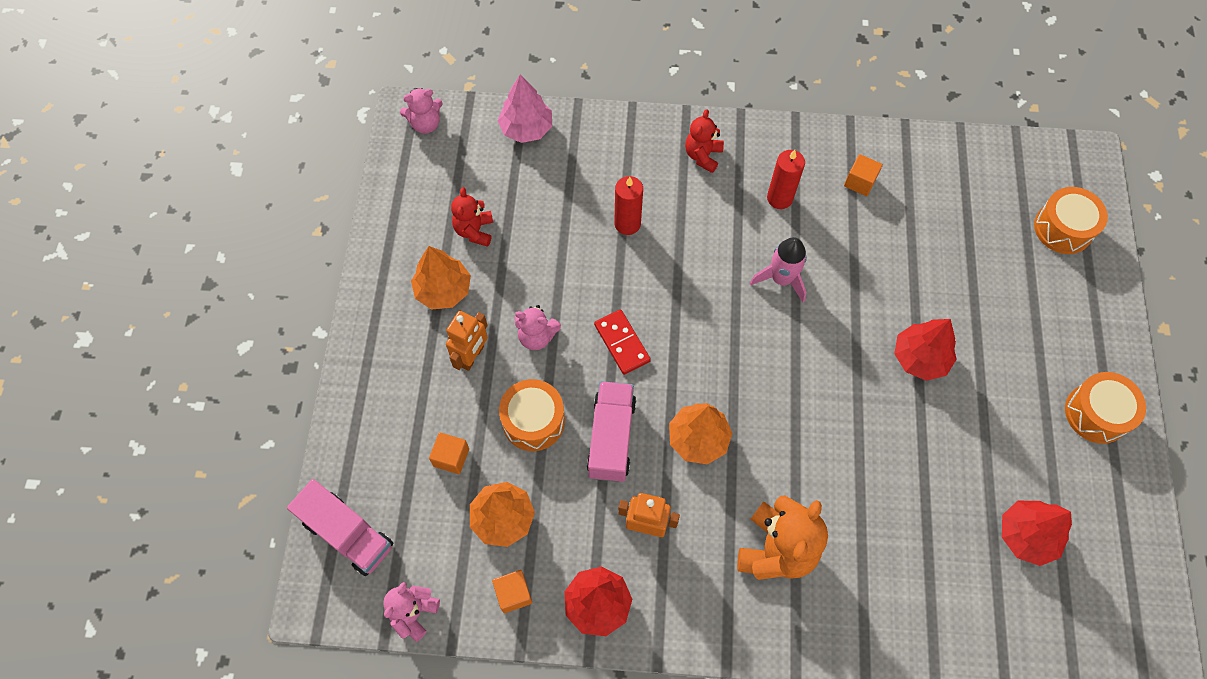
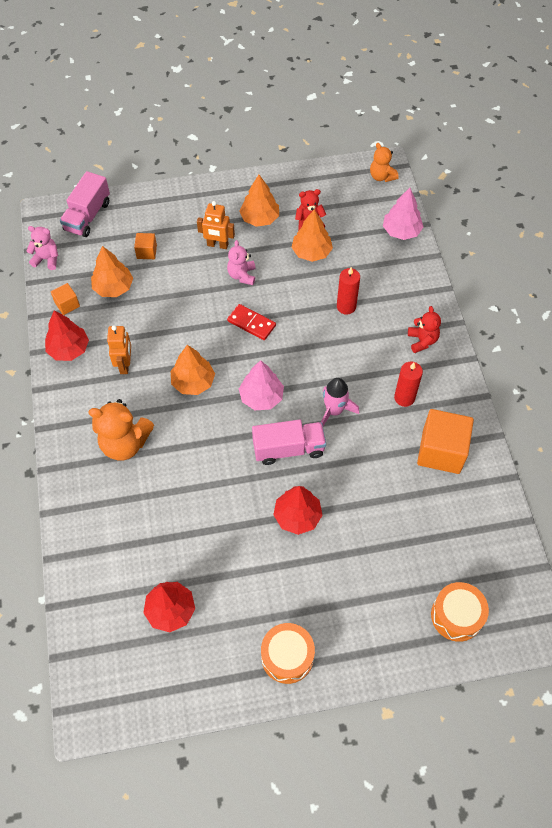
camera: 75 degrees right, 5 degrees down
(426, 124) = (381, 176): pink teddy bear -> orange teddy bear
(525, 241) = (311, 252): none -> orange tree
(533, 421) = (182, 287): orange drum -> none
(611, 438) = (181, 332): pink truck -> pink truck (288, 449)
(622, 343) = (251, 323): red domino -> red domino turned 75 degrees clockwise
(703, 156) = (422, 341): red teddy bear -> red teddy bear turned 75 degrees clockwise
(741, 358) = (261, 397): none -> pink tree
(860, 182) = (441, 451): orange cube -> orange cube, size x2.05

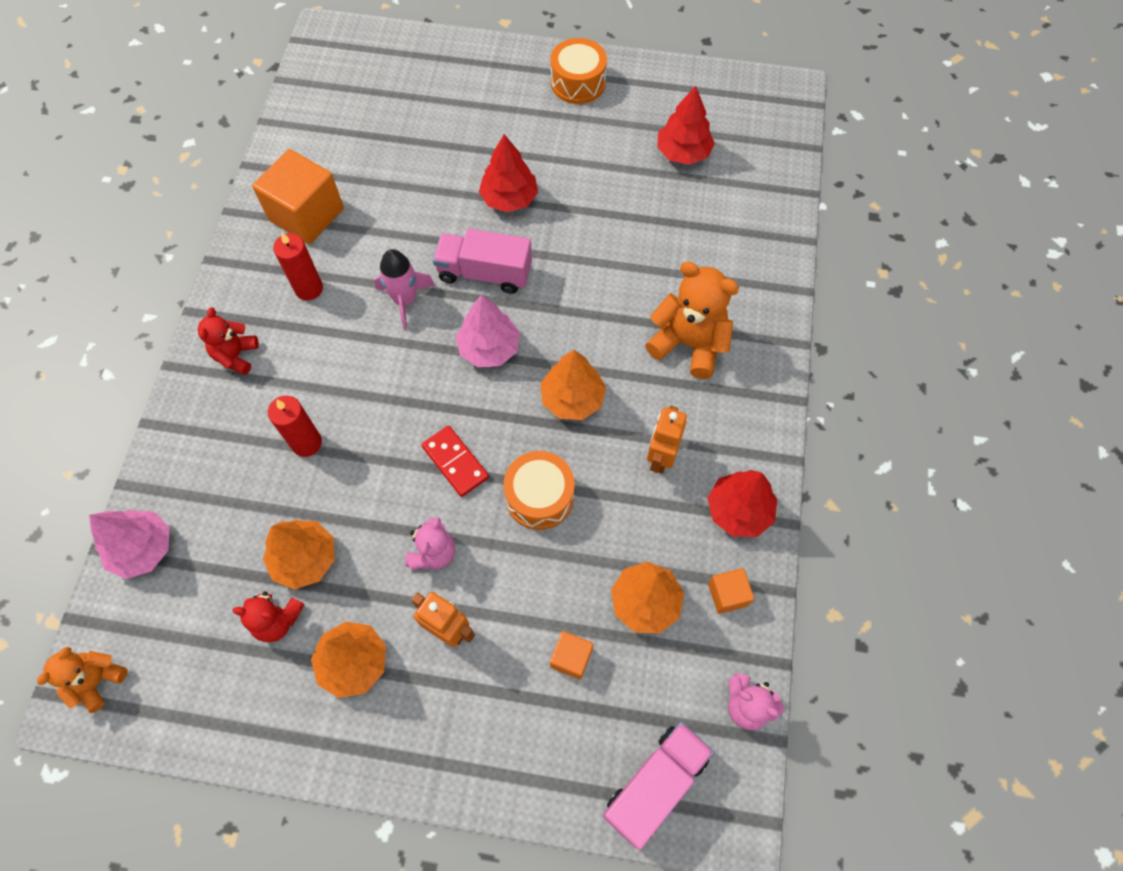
camera: 160 degrees left, 5 degrees up
(381, 176) = (97, 680): orange teddy bear -> orange teddy bear turned 135 degrees counterclockwise
(456, 615) = (395, 67): orange drum -> orange drum (539, 497)

